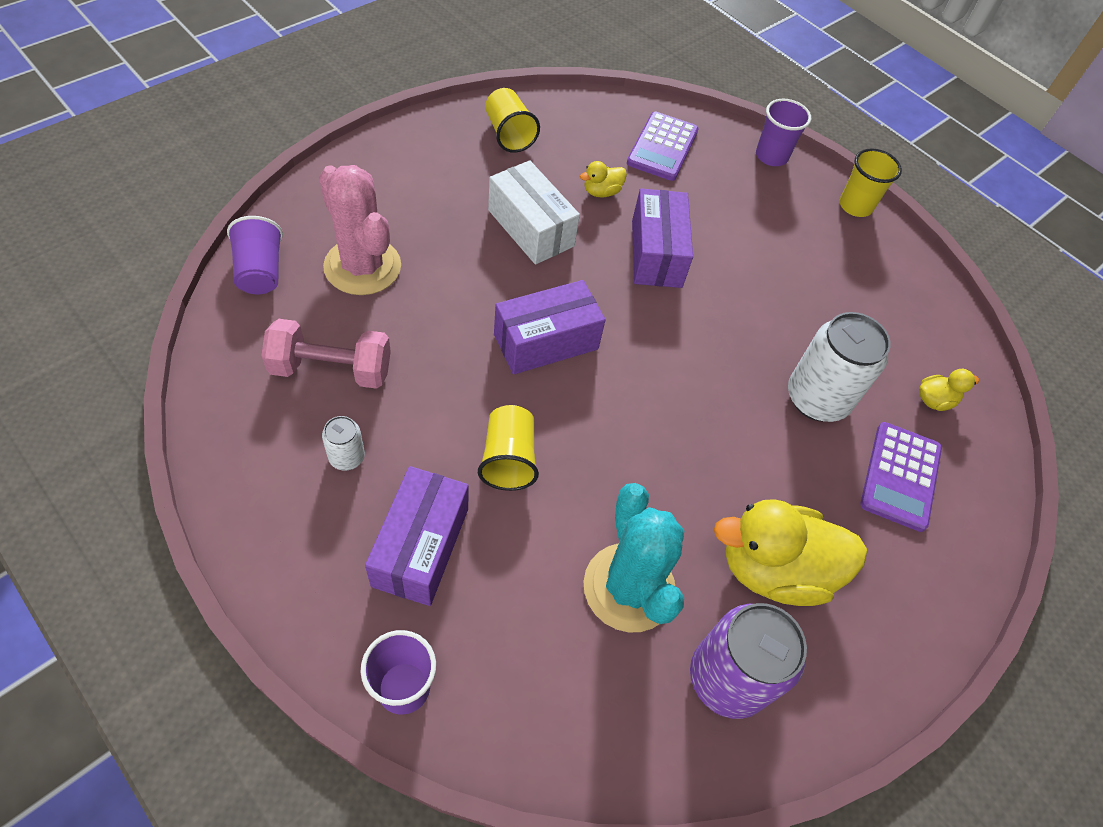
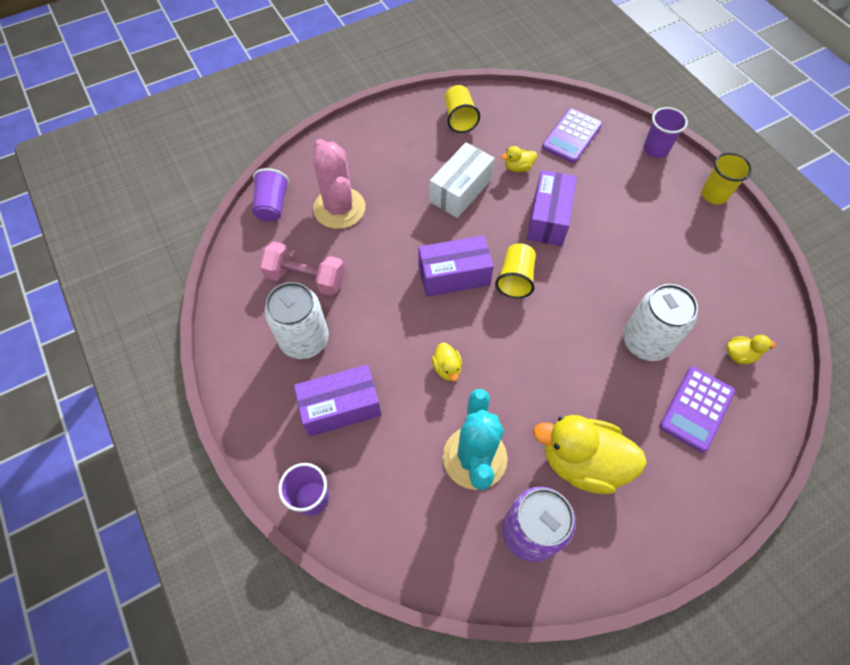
camera: 20 degrees right, 5 degrees up
(347, 457) = (304, 340): white can -> white can, size x2.08
(421, 547) = (341, 407): purple box -> purple box turned 45 degrees clockwise
(508, 459) = (410, 356): yellow cup -> yellow cup (515, 279)
(531, 228) = (460, 191): white box -> white box turned 60 degrees clockwise
(563, 469) = (447, 368): none -> yellow duck

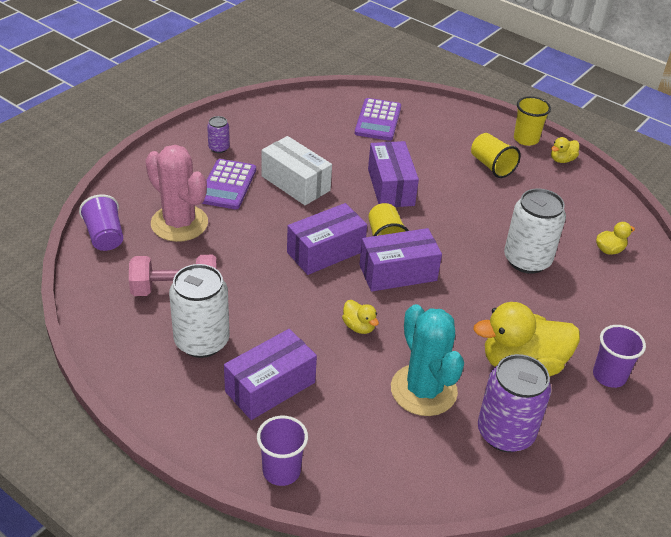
camera: 25 degrees left, 20 degrees down
(409, 133) = (219, 148): none -> purple can
(459, 118) = (263, 126): yellow cup -> yellow cup (491, 166)
(460, 191) = (295, 183): white box -> white box turned 60 degrees counterclockwise
(510, 319) = (398, 273): none -> purple box
(518, 167) = (341, 154): yellow duck -> yellow duck (562, 160)
(655, 149) = (458, 116): purple cup -> purple cup (609, 376)
(696, 409) = (596, 298): purple calculator -> purple calculator (227, 185)

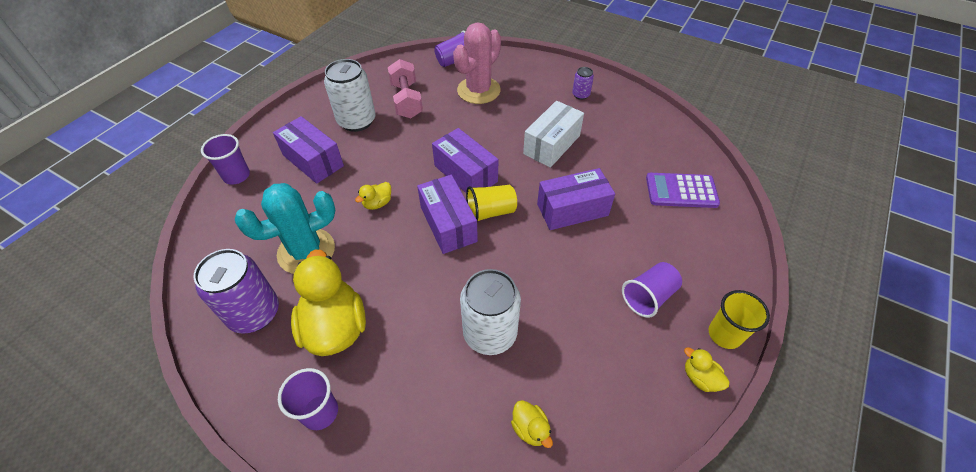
camera: 85 degrees right, 10 degrees up
(227, 185) = (533, 107): purple calculator -> none
(491, 166) = (648, 297): yellow cup -> purple cup

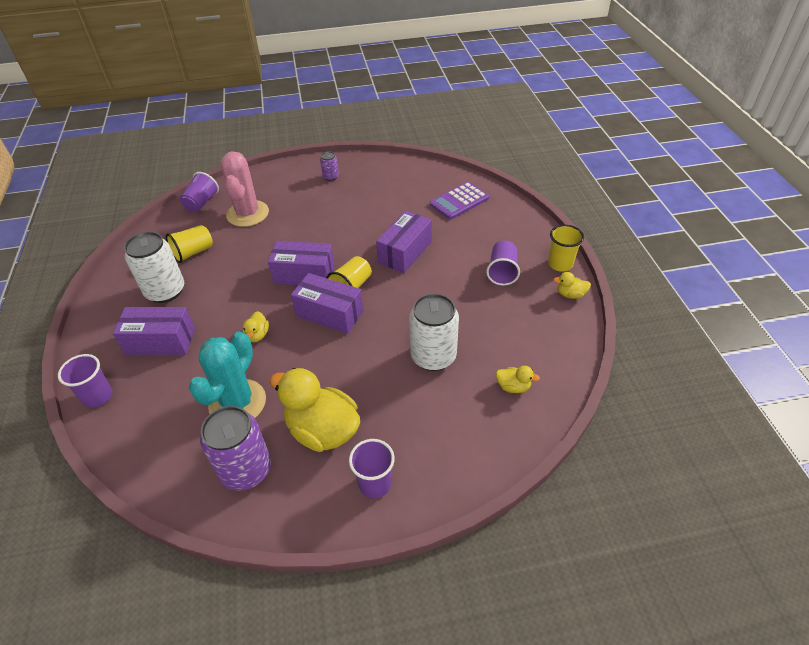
camera: 40 degrees left, 5 degrees down
(407, 100) = (193, 252): pink dumbbell -> yellow cup
(552, 145) = (346, 220): white box -> none

